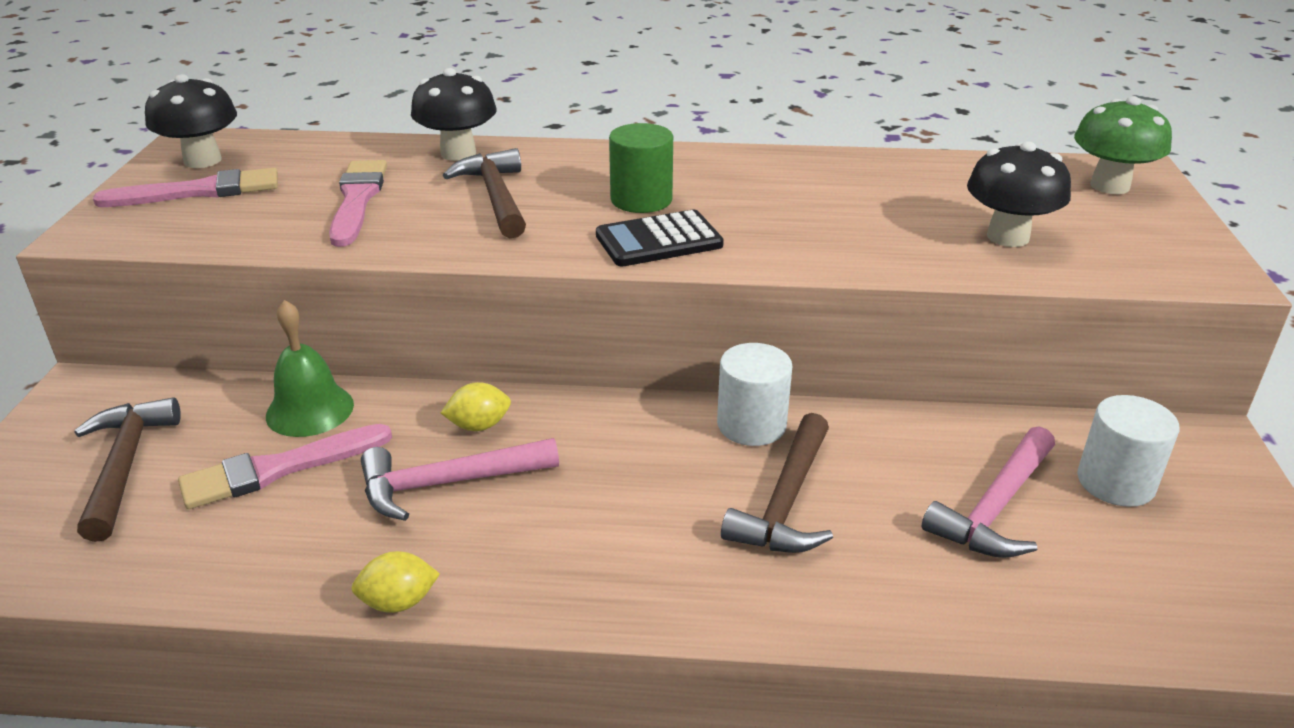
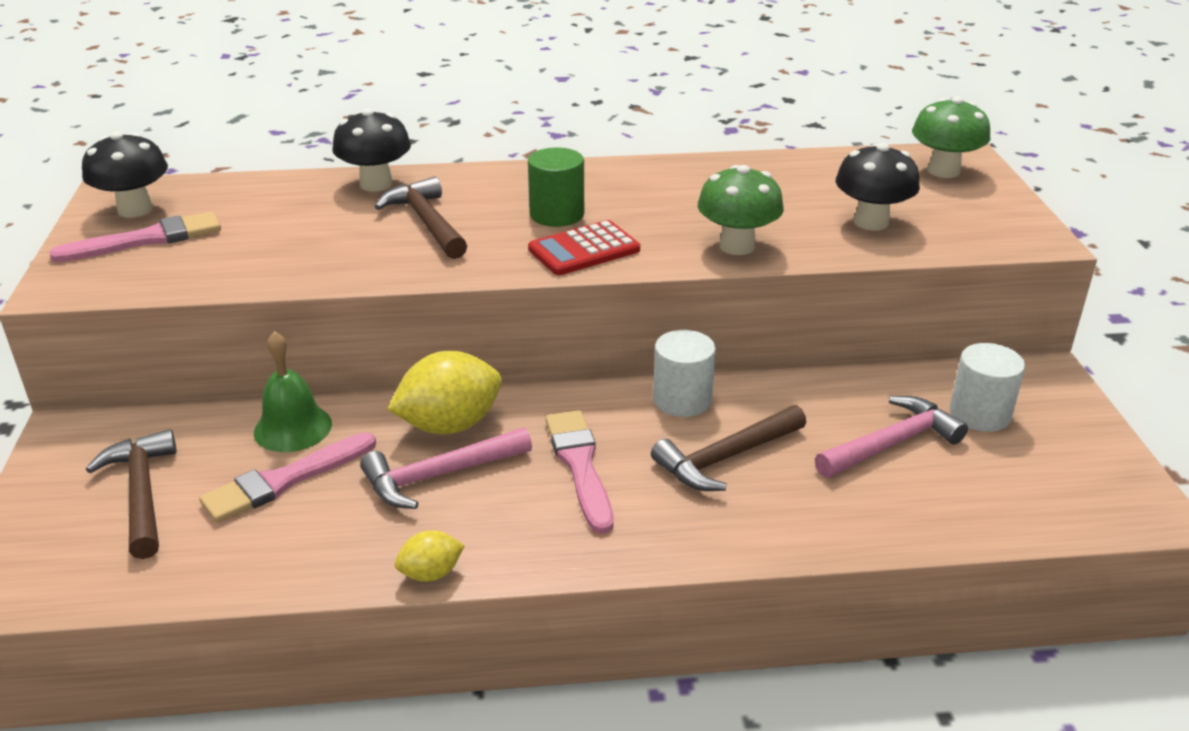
camera: 10 degrees left, 0 degrees up
(357, 200) = (301, 235): pink brush -> pink brush (580, 465)
(479, 426) = (449, 425): yellow lemon -> yellow lemon, size x1.93
(658, 240) = (584, 250): black calculator -> red calculator
(786, 501) = (726, 458): brown hammer -> brown hammer turned 45 degrees clockwise
(838, 251) = (737, 246): none -> green mushroom
(995, 507) = (891, 443): pink hammer -> pink hammer turned 150 degrees counterclockwise

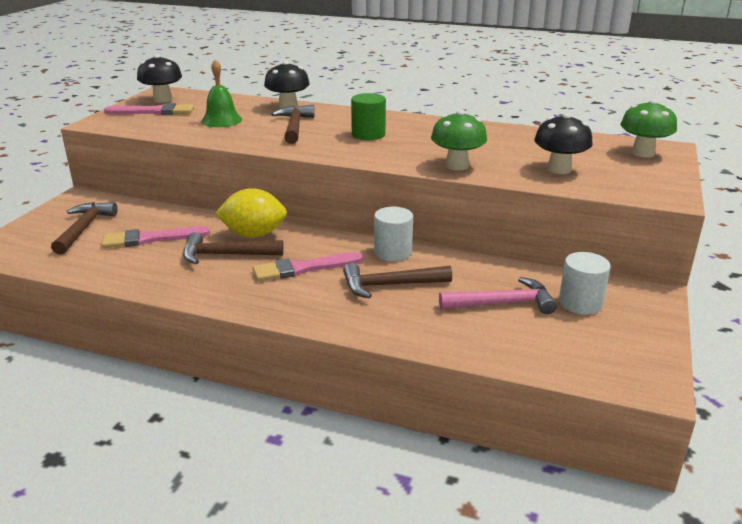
camera: 25 degrees right, 5 degrees down
(293, 428) = (177, 218): green bell -> green bell (221, 120)
(431, 573) = (178, 295): yellow lemon -> none
(439, 475) = (226, 255): pink hammer -> brown hammer
(580, 465) = (303, 268): pink brush -> pink brush turned 120 degrees counterclockwise
(584, 250) = (364, 152): red calculator -> none

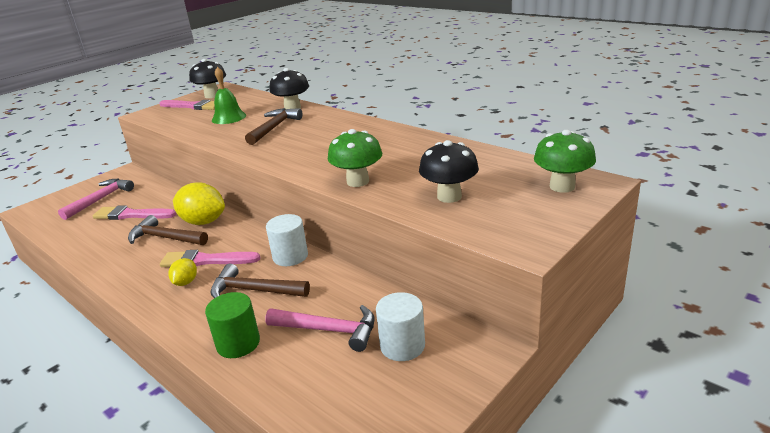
camera: 25 degrees right, 0 degrees up
(84, 228) = (100, 199): brown hammer -> pink hammer
(305, 290) = (185, 282): none -> yellow lemon
(368, 134) = (322, 141): green cylinder -> green cylinder (238, 343)

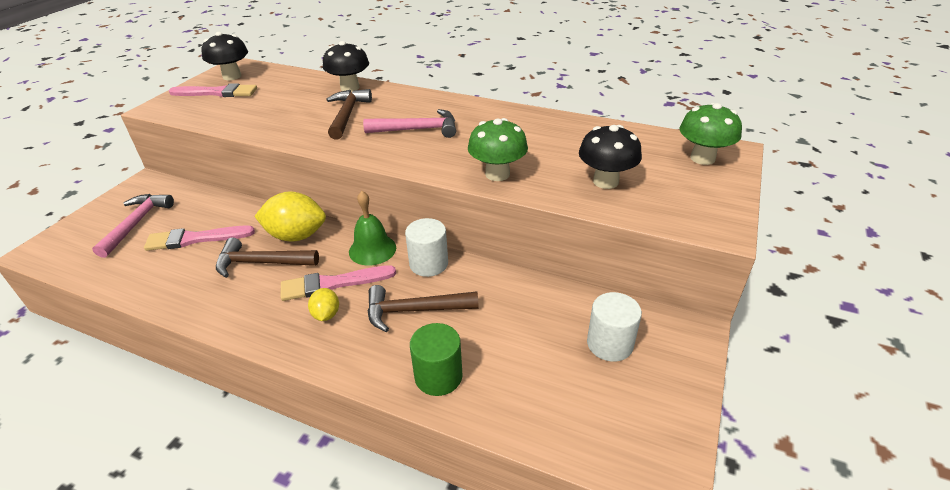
camera: 20 degrees left, 10 degrees up
(229, 117) = (278, 105): green bell -> green bell (372, 249)
(329, 330) = (526, 341): pink hammer -> pink hammer (417, 129)

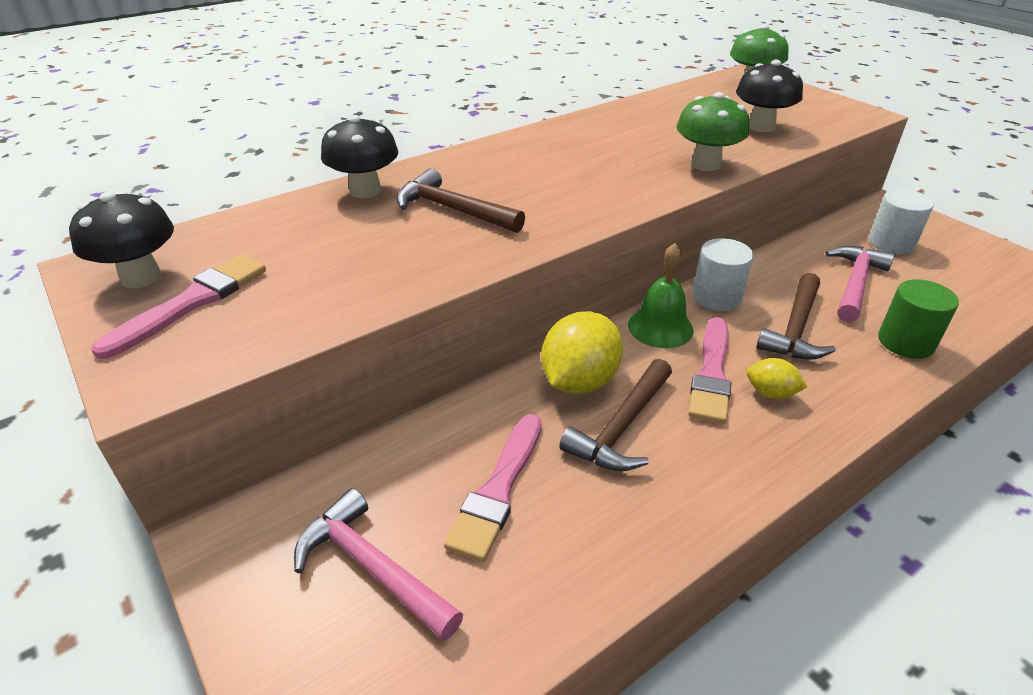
camera: 60 degrees left, 0 degrees up
(417, 129) = (555, 178): pink hammer -> pink hammer (855, 283)

